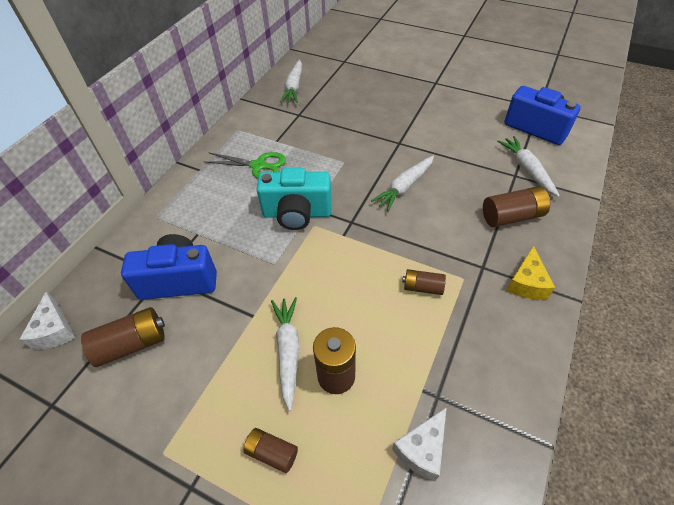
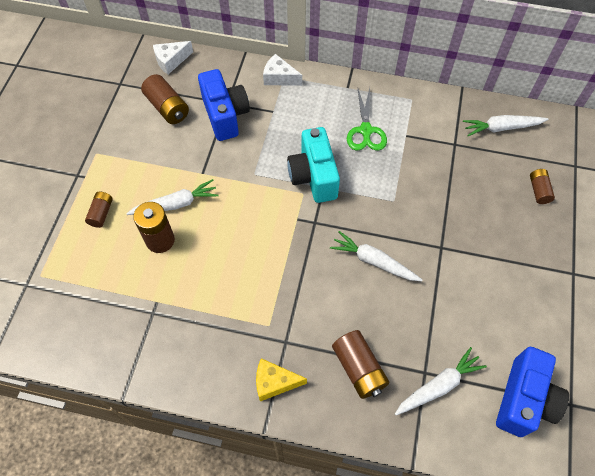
camera: 75 degrees right, 10 degrees up
(422, 287) = (252, 291): brown battery -> brown battery (538, 190)
(422, 449) = (112, 306): white cheese -> white cheese (279, 78)

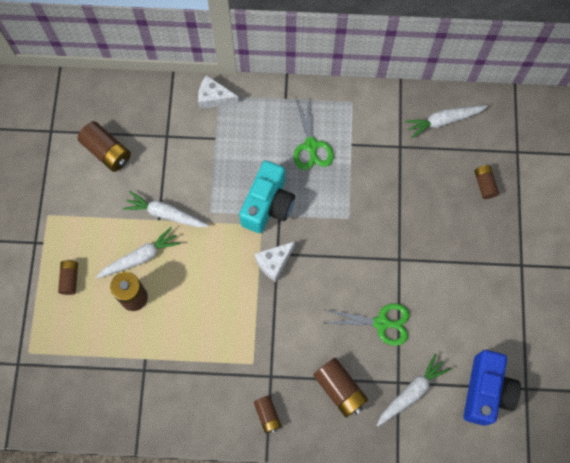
camera: 10 degrees left, 10 degrees up
(171, 61) = (98, 95): white cheese -> white cheese (274, 262)
(225, 115) = (168, 151): blue camera -> none
(274, 382) = (267, 415): yellow cheese -> brown battery
(313, 176) = (268, 205): turquoise camera -> turquoise camera turned 135 degrees counterclockwise
(374, 261) = (338, 284): white carrot -> white carrot (166, 214)
(414, 307) = (381, 323): none -> green scissors

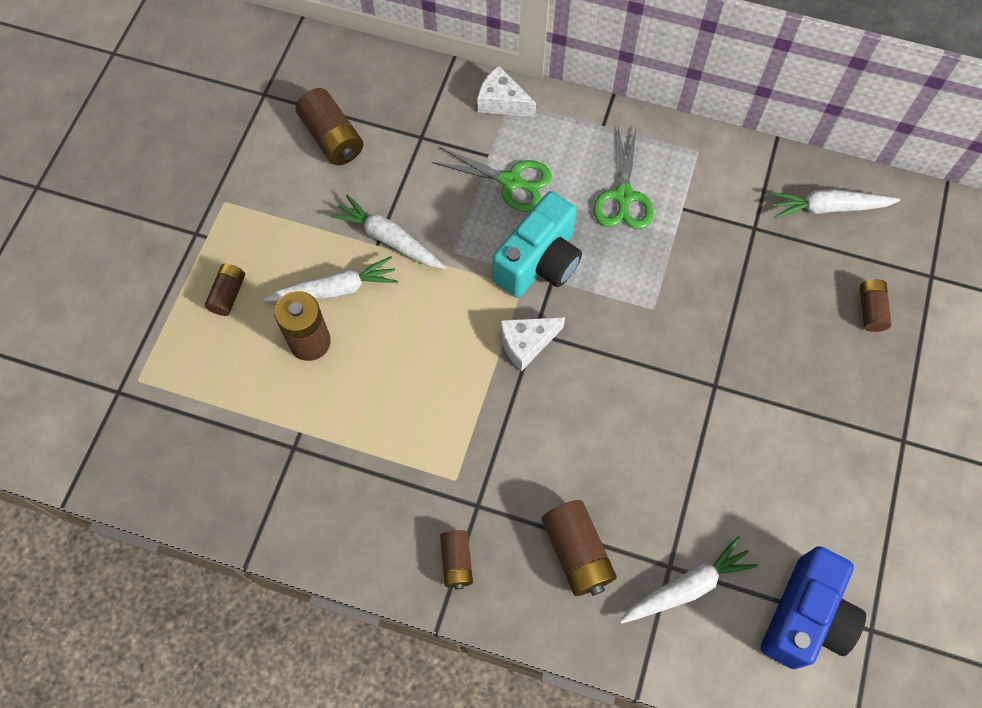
camera: 15 degrees right, 5 degrees down
(381, 323) = (665, 471): green scissors -> green scissors (510, 181)

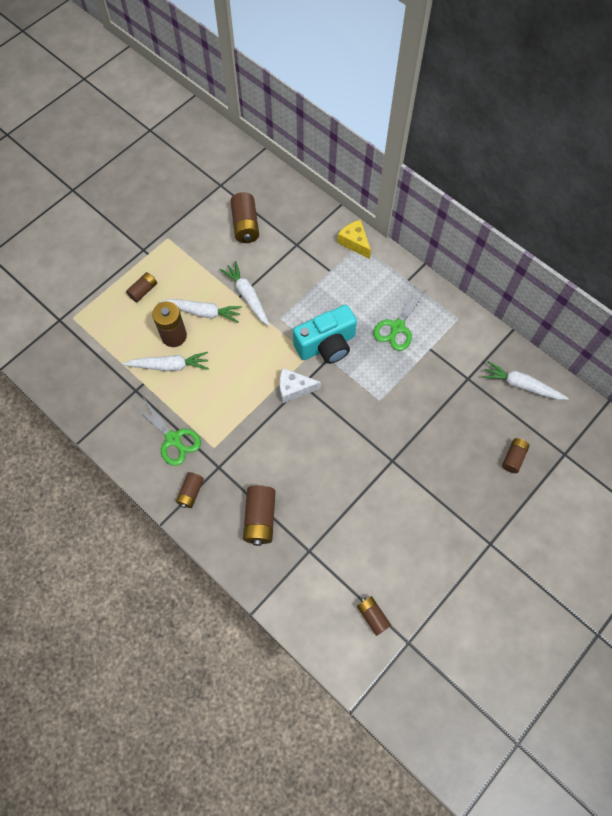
camera: 25 degrees right, 0 degrees up
(502, 102) = (354, 242): white cheese -> yellow cheese
(510, 181) = (335, 291): green scissors -> green scissors (173, 439)
(686, 587) = (312, 566): white carrot -> white carrot (169, 366)
(805, 617) = (372, 616): blue camera -> brown battery

